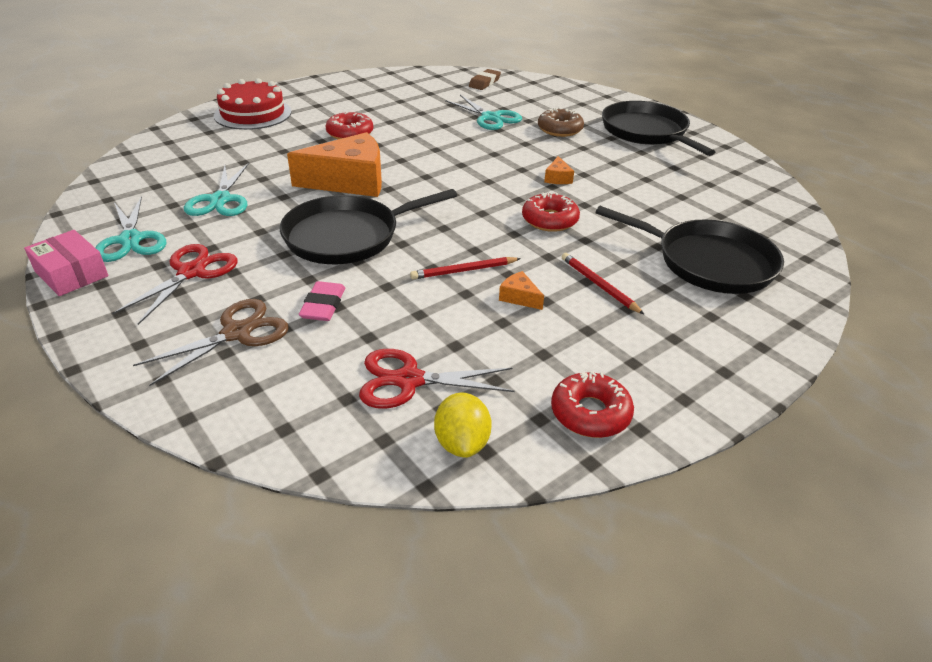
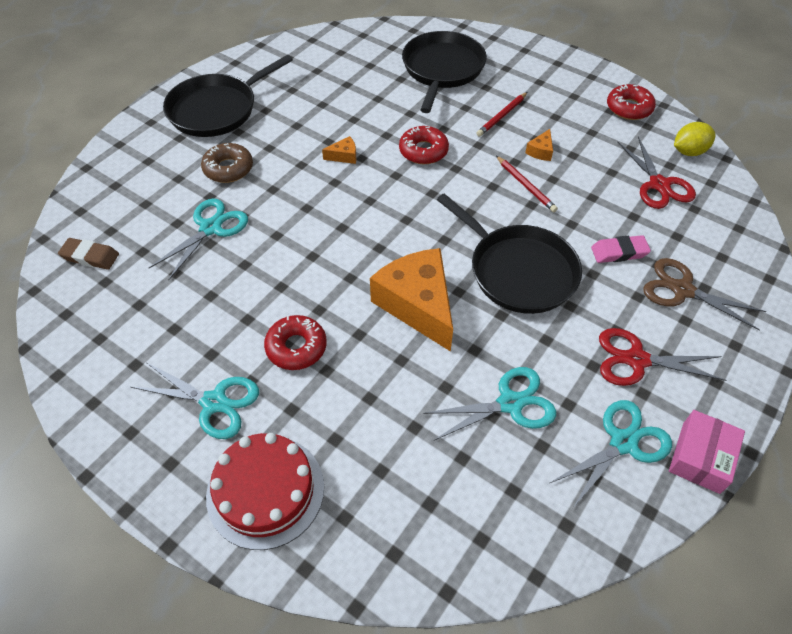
camera: 105 degrees left, 15 degrees up
(330, 106) = (214, 402): none -> turquoise scissors

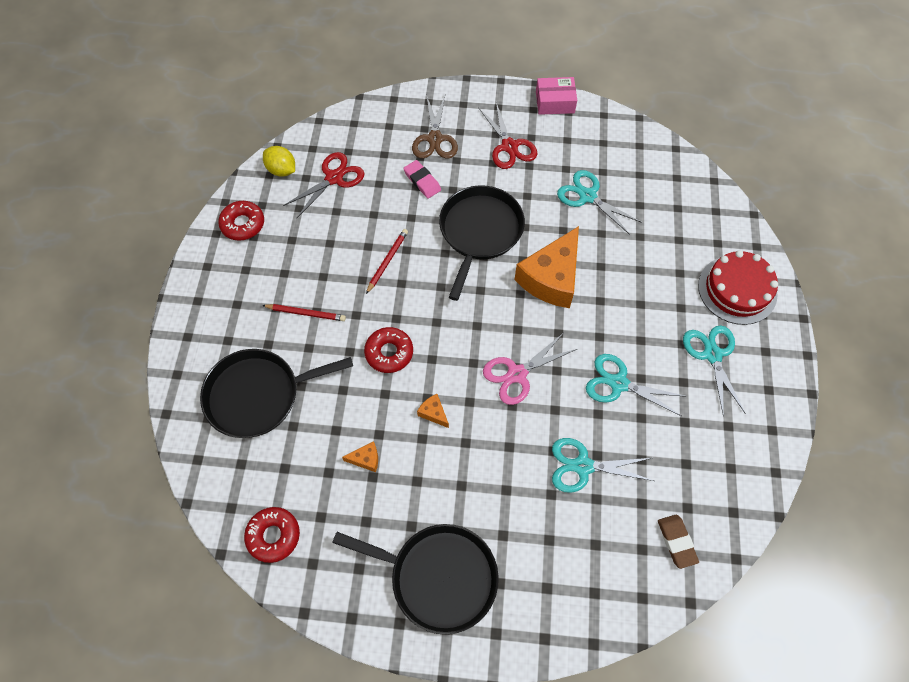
camera: 120 degrees left, 10 degrees up
(228, 168) = (510, 502): brown donut -> none
(296, 347) = (638, 332): red donut -> red donut (273, 536)
(333, 225) = (517, 374): none -> pink scissors
(540, 151) = (338, 266): orange cheese -> orange cheese (366, 459)
(623, 443) = (572, 136): turquoise scissors -> turquoise scissors (618, 384)

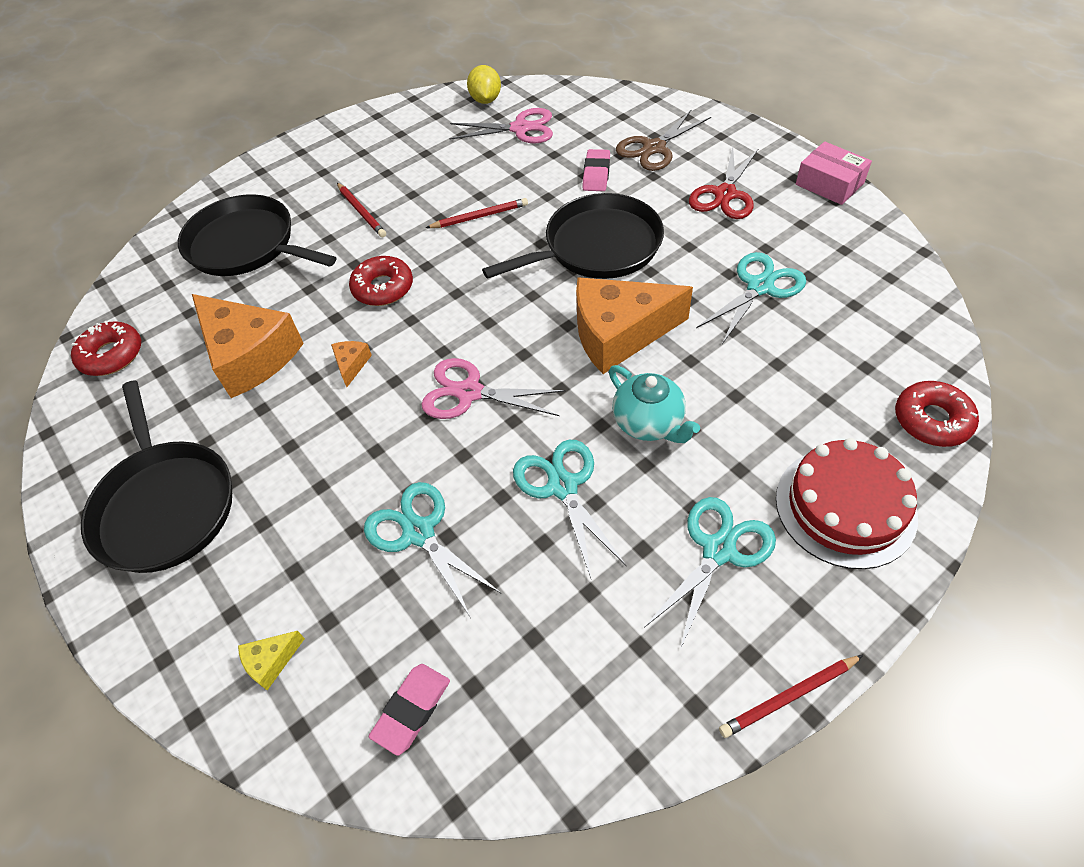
camera: 50 degrees right, 10 degrees down
(243, 224) = (404, 120): red donut -> red donut (932, 420)
(334, 178) = (520, 128): red scissors -> pink scissors
(366, 459) = (250, 356): orange cheese -> orange cheese, size x2.48
(587, 196) = (759, 287): turquoise scissors -> turquoise scissors turned 45 degrees clockwise
(594, 586) = (271, 661): none -> yellow cheese
(619, 317) = (649, 423): none -> turquoise teapot
(676, 542) = (412, 710): brown eraser -> pink eraser
(797, 394) = (789, 696): none -> red pencil

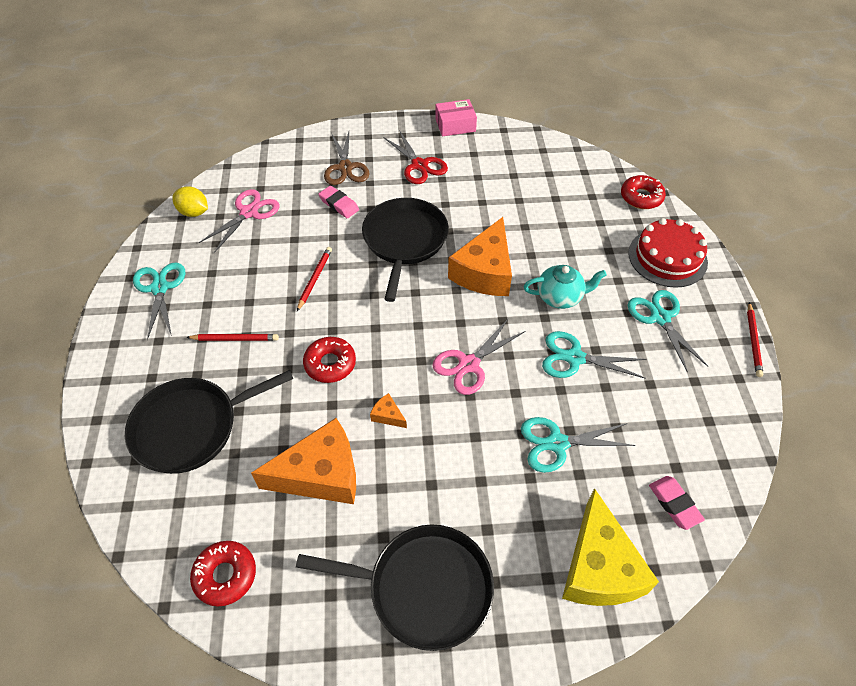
camera: 60 degrees left, 0 degrees up
(271, 661) = (599, 567): yellow cheese -> yellow cheese, size x2.48
(759, 287) = (504, 197): turquoise scissors -> turquoise scissors (160, 288)

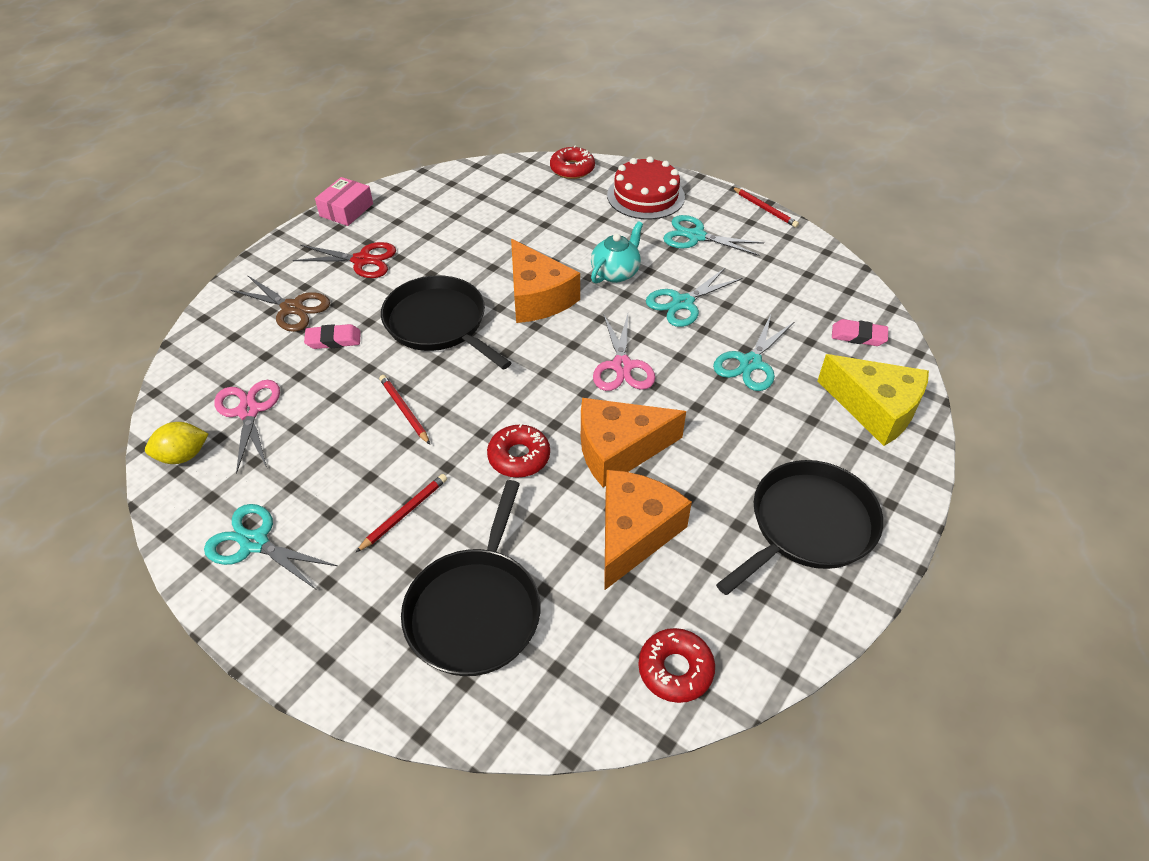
camera: 50 degrees left, 5 degrees down
(388, 415) = (619, 449): orange cheese -> orange cheese, size x2.48

